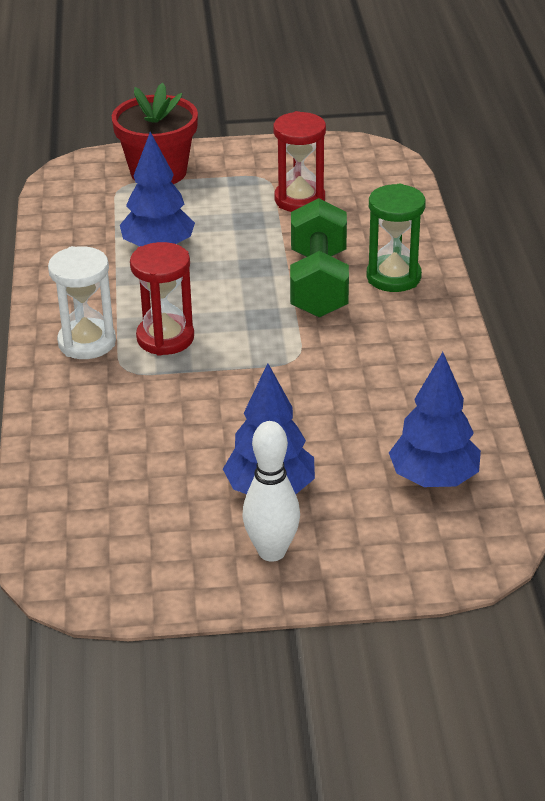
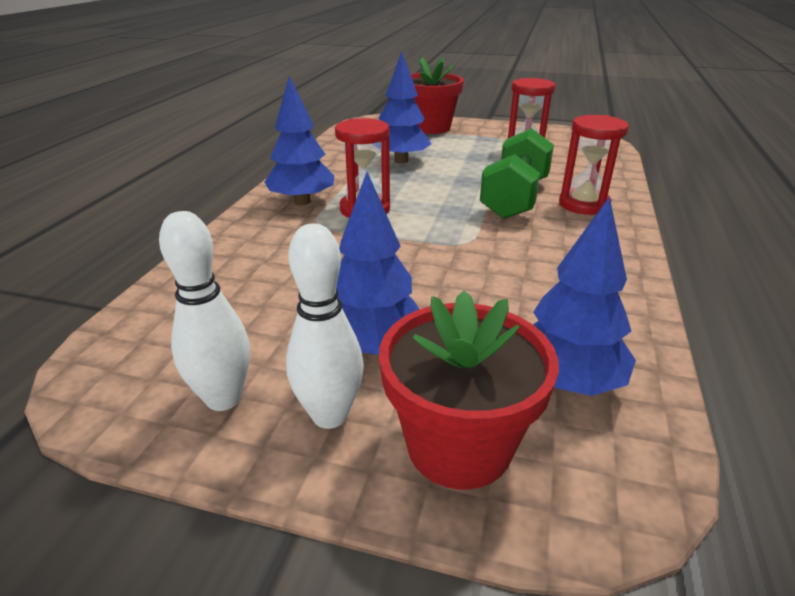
camera: 20 degrees right, 5 degrees down
(87, 342) = (302, 202): white hourglass -> blue tree
(181, 562) = (223, 398): none -> white bowling pin
(375, 546) = (459, 446): none -> red flower pot
(393, 277) = (583, 204): green hourglass -> red hourglass

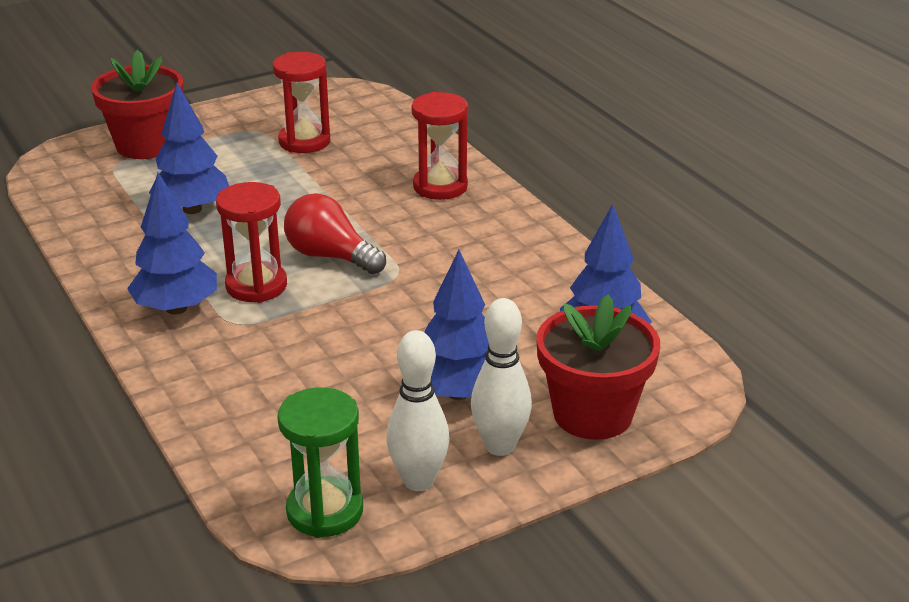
camera: 45 degrees left, 0 degrees up
(131, 374) = (325, 511): none -> green hourglass
(437, 213) = (330, 256): none -> red light bulb
(514, 198) = (374, 207): green dumbbell -> none

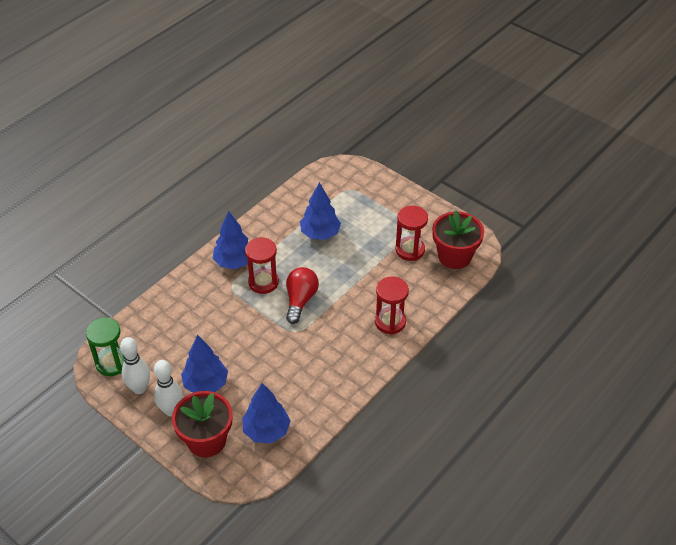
camera: 70 degrees right, 15 degrees up
(146, 145) = (373, 192): red flower pot -> red flower pot (454, 256)

